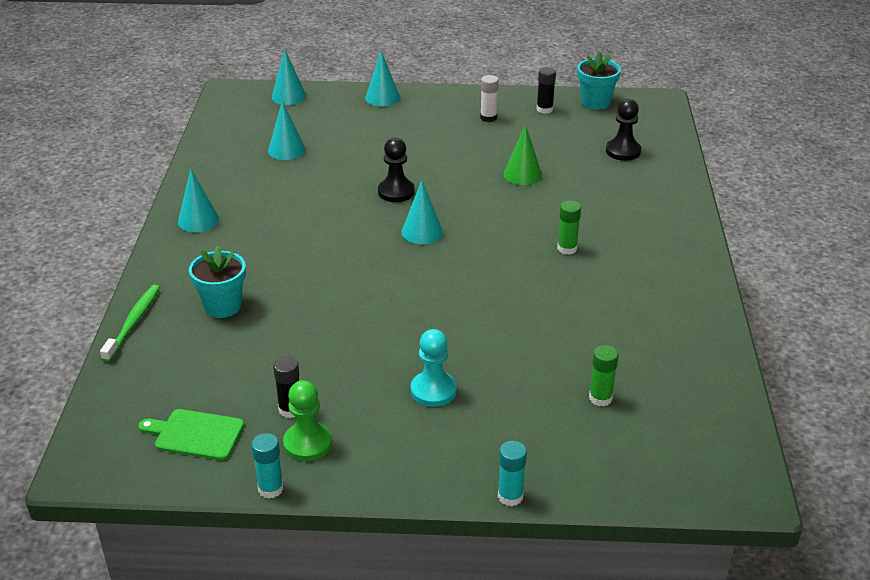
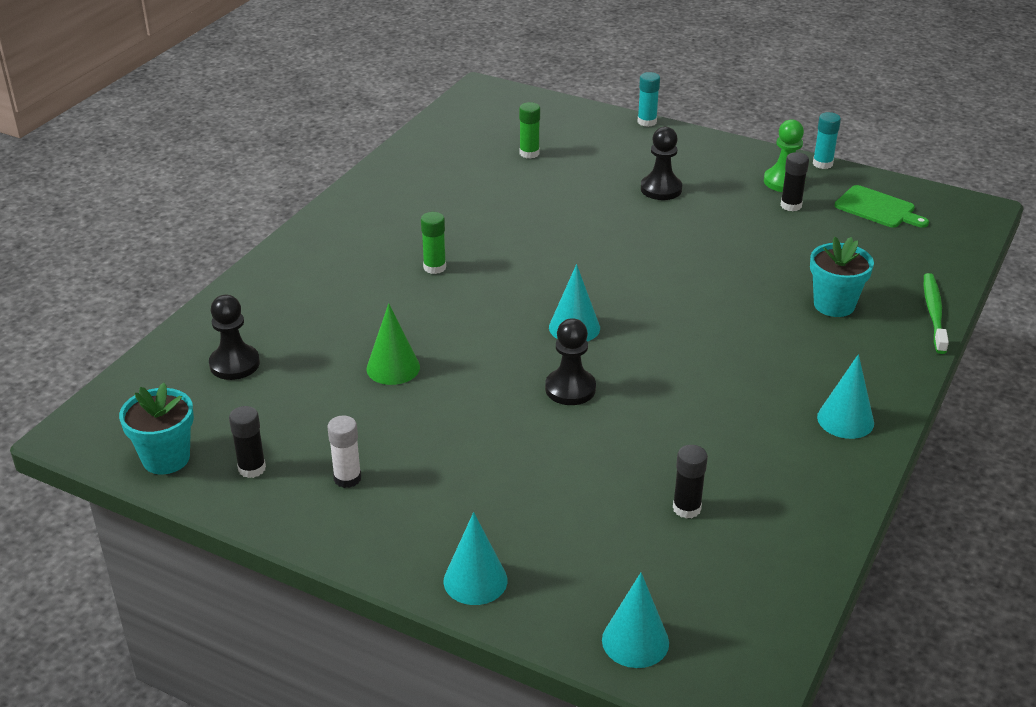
camera: 155 degrees left, 0 degrees up
(133, 322) = (934, 313): green toothbrush -> green toothbrush turned 150 degrees clockwise
(286, 150) = (686, 508): turquoise cone -> black glue stick
(433, 390) = (661, 189): turquoise pawn -> black pawn

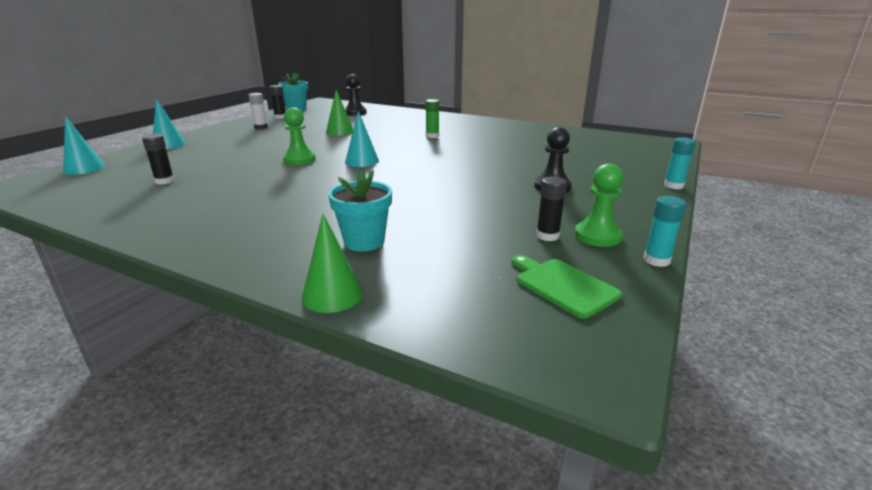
camera: 90 degrees right, 10 degrees down
(529, 153) = (584, 153): green glue stick -> none
(570, 389) = (299, 160): black pawn -> green pawn
(845, 420) = (199, 232): turquoise cone -> none
(877, 208) = (563, 285): green cutting board -> green cutting board turned 105 degrees clockwise
(934, 313) = (332, 295): green toothbrush -> green cone

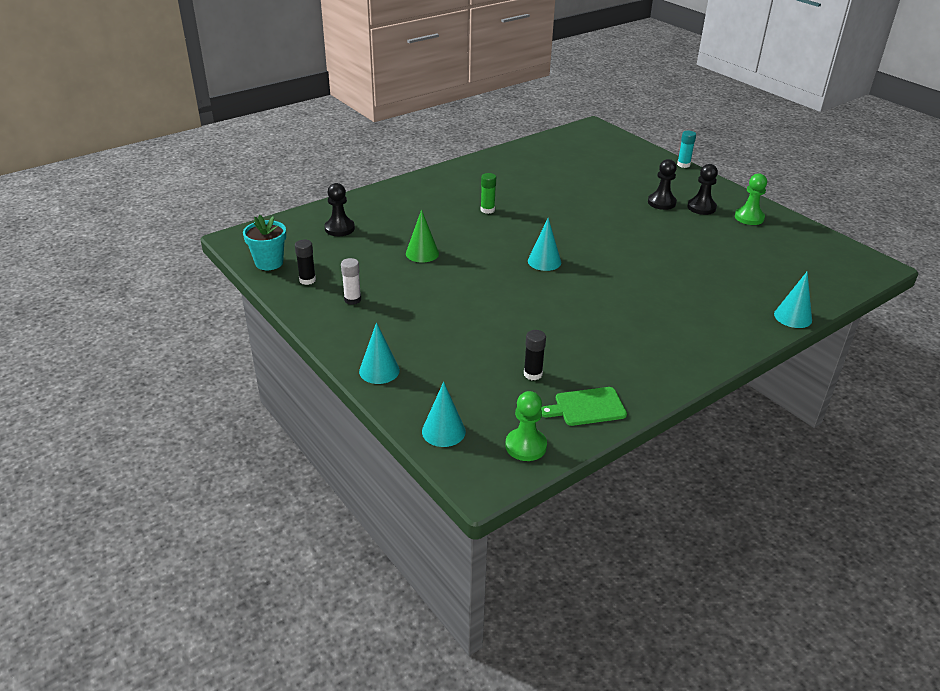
camera: 65 degrees left, 10 degrees up
(299, 160) = (515, 292): green pawn -> green pawn (526, 446)
(332, 295) = (793, 317): green cone -> turquoise cone
(364, 242) = (724, 294): turquoise flower pot -> none
(547, 236) = (742, 232): black glue stick -> none
(563, 285) = (803, 248): green cutting board -> green cutting board (587, 407)
(576, 206) = (701, 207): none -> black pawn
(656, 260) = (785, 214): turquoise glue stick -> none

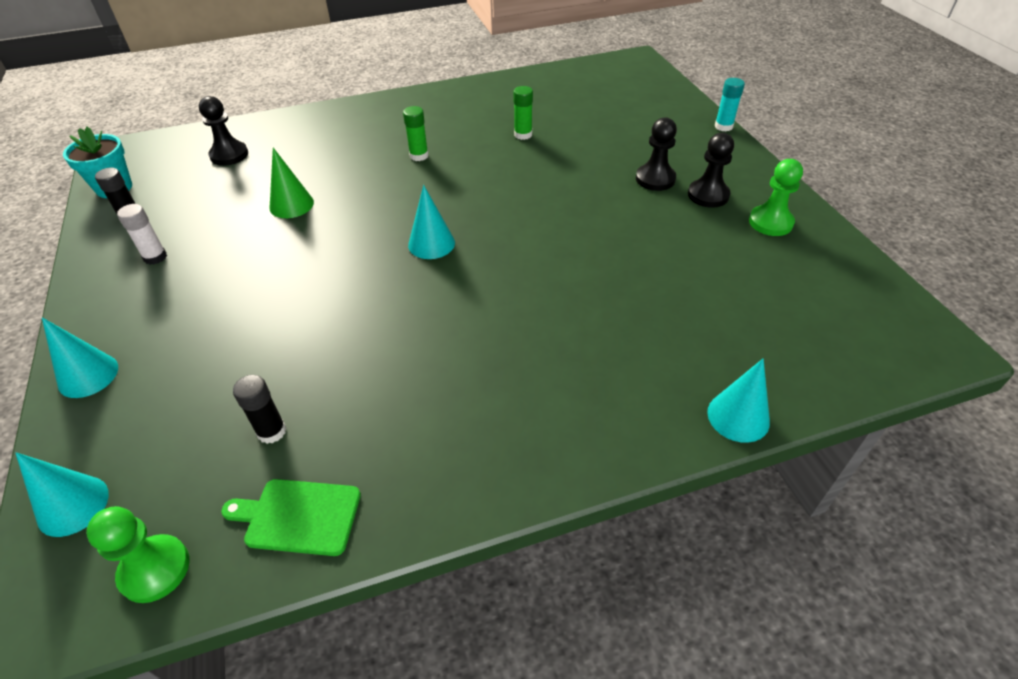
camera: 20 degrees right, 10 degrees up
(551, 187) = (523, 135): none -> green glue stick

